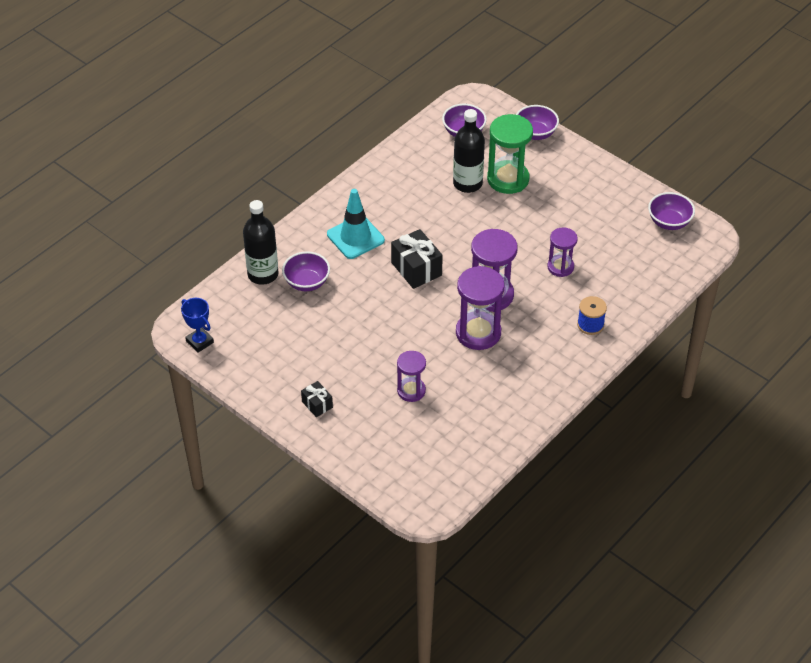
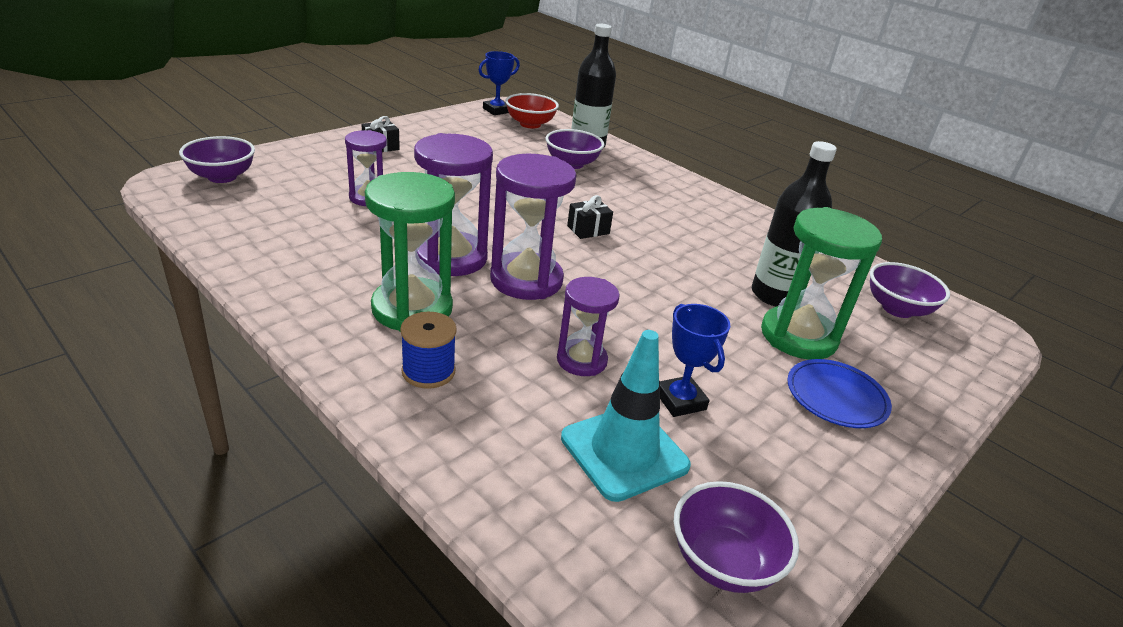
camera: 90 degrees right, 15 degrees down
(227, 315) = (530, 124): none -> red bowl
(355, 237) = (648, 199): turquoise traffic cone -> turquoise traffic cone (624, 452)
(416, 269) = (588, 230): black gift -> black gift, size x0.56
(535, 133) = (938, 388): purple bowl -> purple bowl (222, 177)
(539, 341) = (412, 309): none -> green hourglass
(556, 173) = (836, 397): none -> blue plate
(579, 230) = (680, 401): none -> blue trophy

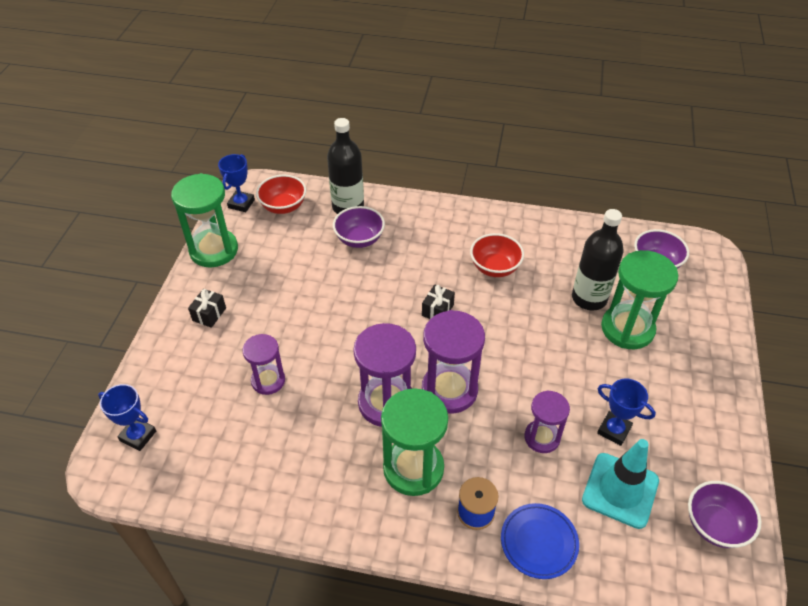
camera: 30 degrees left, 15 degrees up
(222, 177) = (138, 436): purple bowl -> blue trophy
(437, 121) = (214, 250): none -> green hourglass
(687, 231) = (495, 267): none -> red bowl
(836, 397) = (679, 367): blue plate -> blue plate (539, 542)

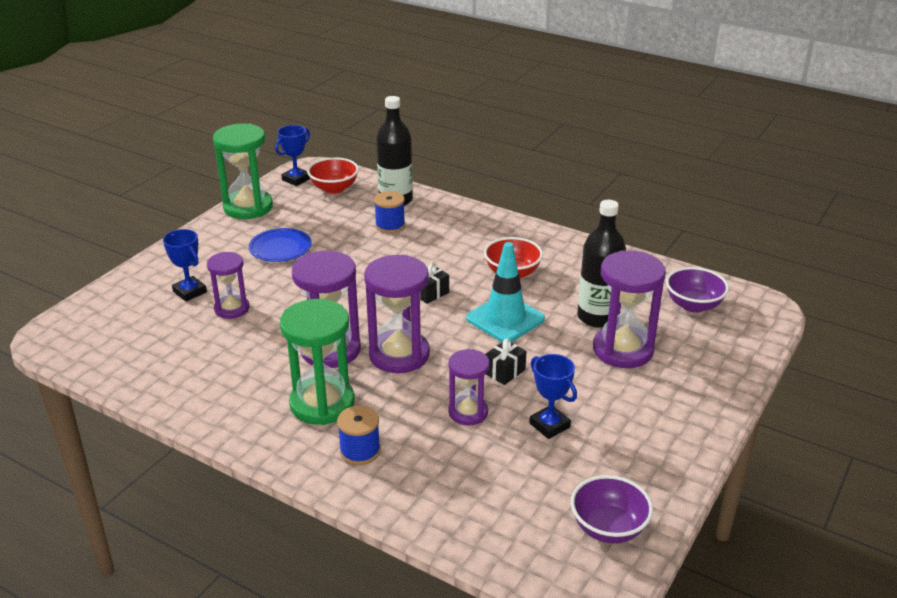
camera: 20 degrees right, 15 degrees down
(138, 436) = (92, 320): blue trophy -> blue trophy (190, 292)
(209, 314) = (212, 251): black gift -> black gift (504, 371)
(359, 239) = (390, 225): purple bowl -> blue spool
(539, 542) = (407, 490): blue plate -> blue plate (280, 248)
(620, 490) = (522, 473): turquoise traffic cone -> turquoise traffic cone (505, 319)
(627, 329) = (623, 350): green hourglass -> purple hourglass

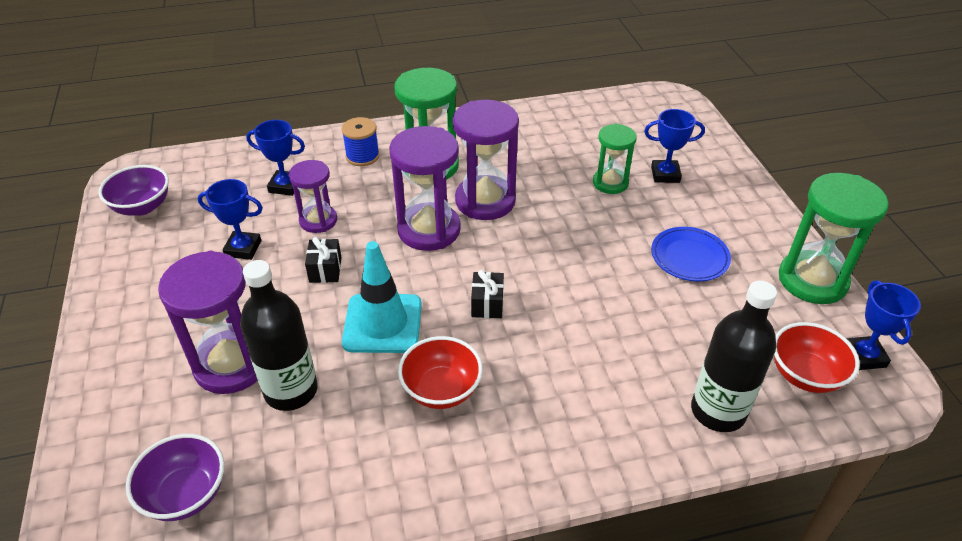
camera: 135 degrees right, 10 degrees up
(232, 309) = (610, 183): purple hourglass -> green hourglass
(390, 225) = (655, 363): blue spool -> none
(460, 464) = (285, 186): none -> blue trophy

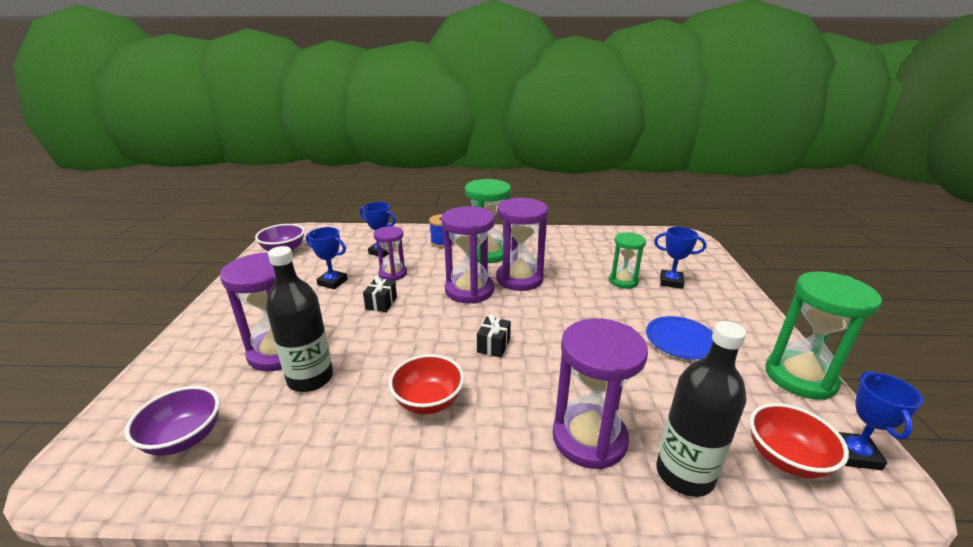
camera: 15 degrees right, 15 degrees down
(382, 323) = (405, 344): turquoise traffic cone -> none
(621, 394) = (589, 438): none -> purple hourglass

